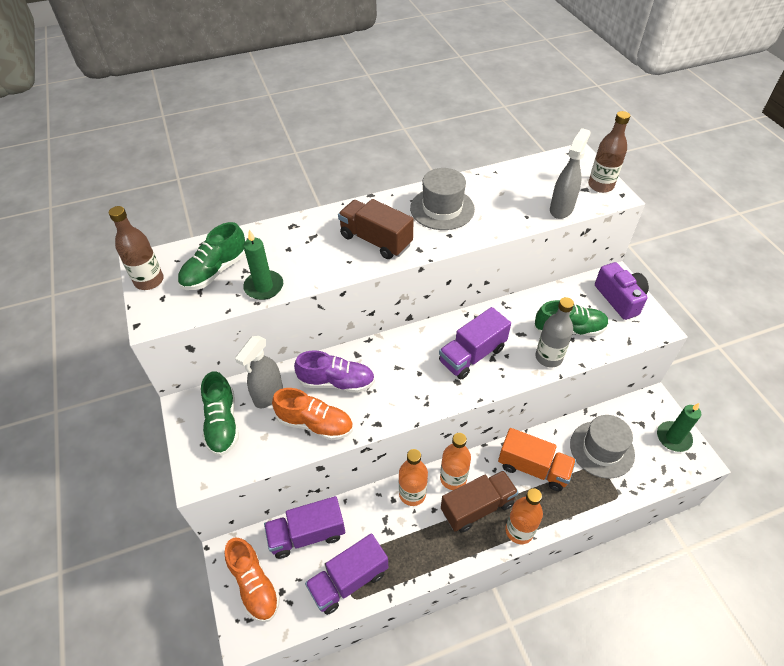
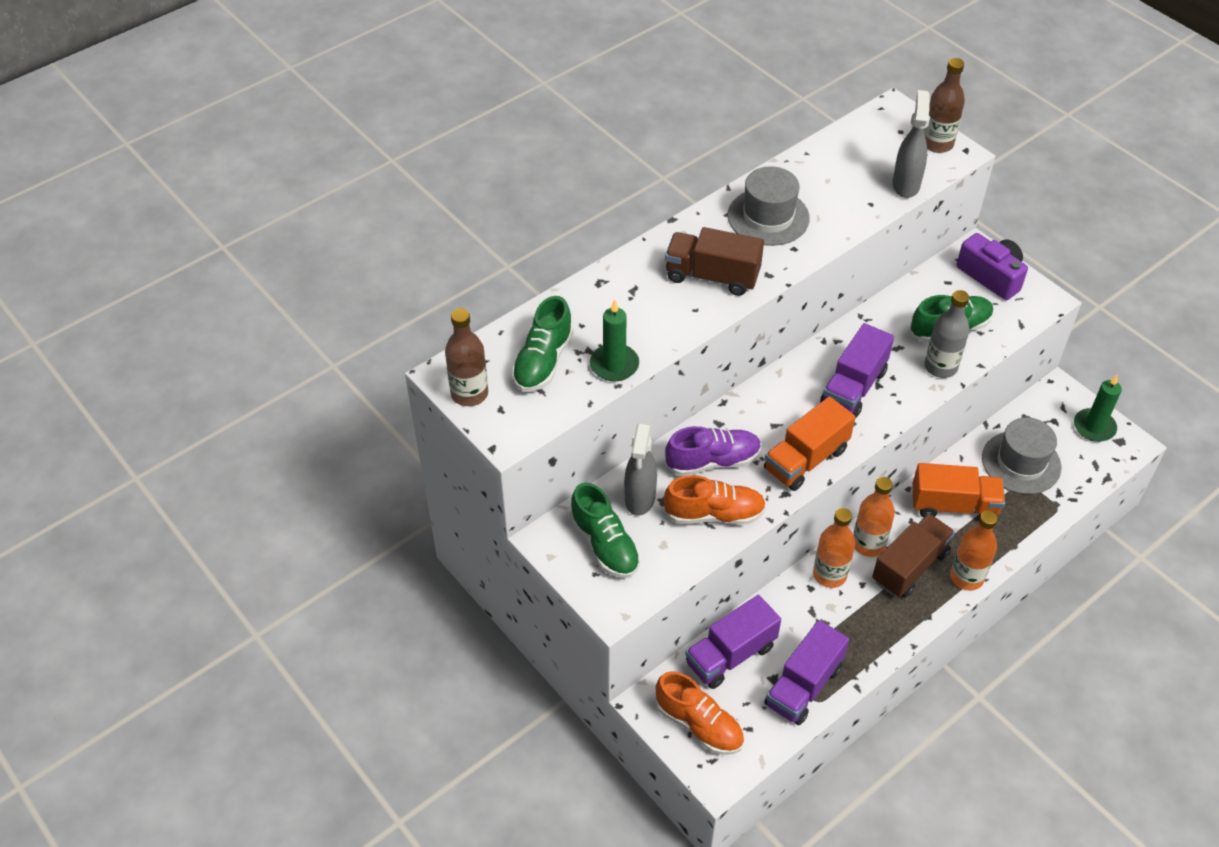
camera: 20 degrees left, 0 degrees up
(407, 401) = (806, 459): none -> orange truck

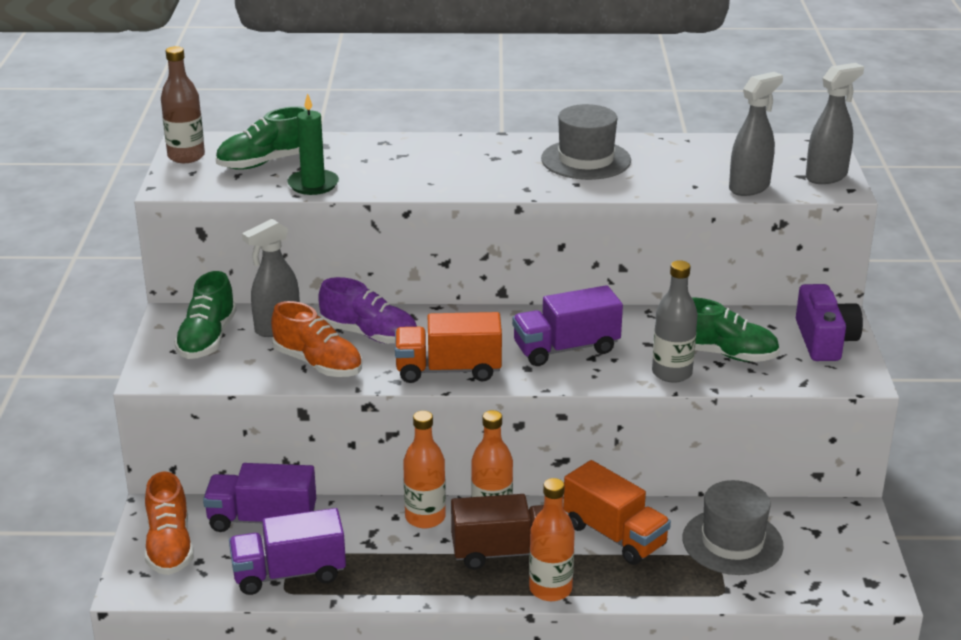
camera: 40 degrees right, 20 degrees down
(712, 276) = (477, 172): brown truck -> none
(937, 144) = (826, 176): brown bottle -> grey spray bottle
(1094, 427) = (855, 557): green candle -> none

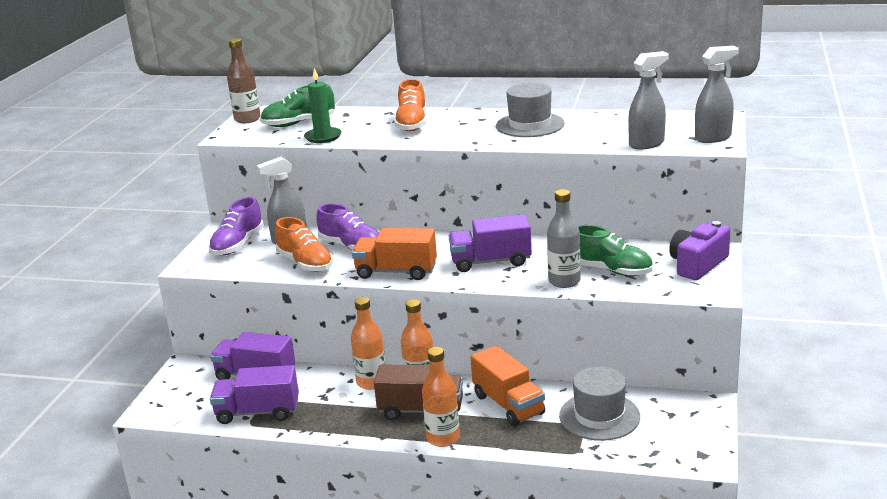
camera: 15 degrees right, 5 degrees down
(169, 546) = (184, 388): orange shoe -> orange shoe (412, 124)
(207, 339) = (237, 245): green shoe -> purple shoe
(824, 340) = (698, 264): purple camera -> purple camera turned 150 degrees counterclockwise

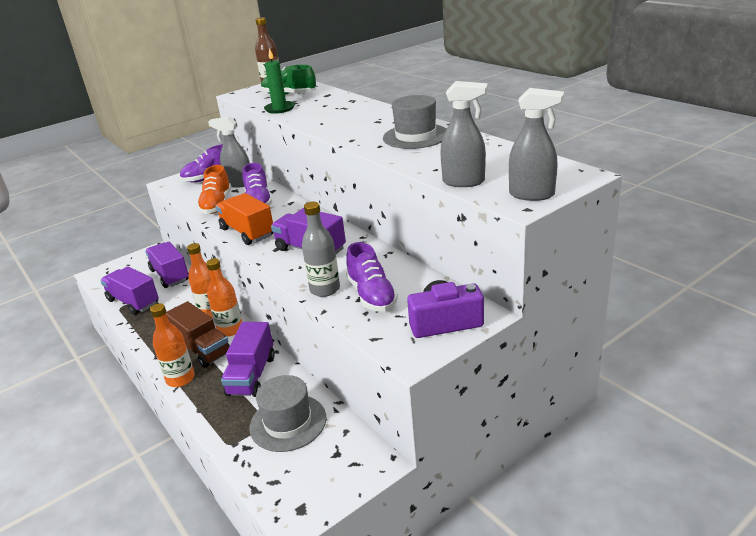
camera: 40 degrees right, 5 degrees up
(412, 124) = (346, 113): orange shoe -> none
(508, 405) = (252, 375): orange truck -> purple truck
(611, 270) = (372, 295): green shoe -> purple shoe

